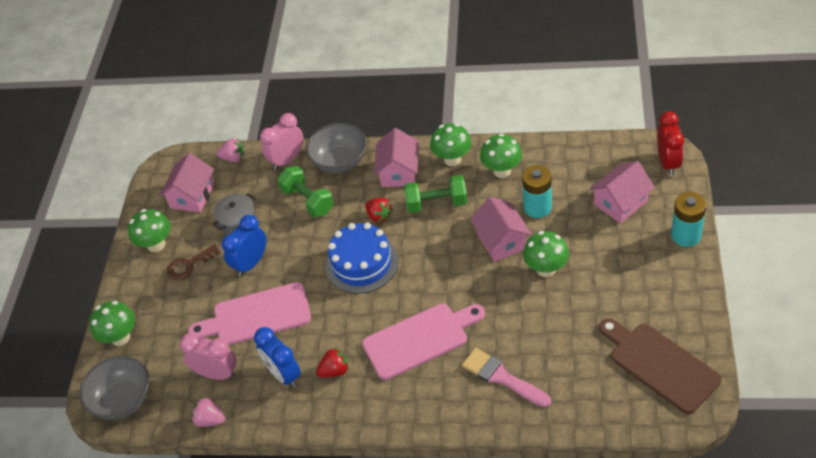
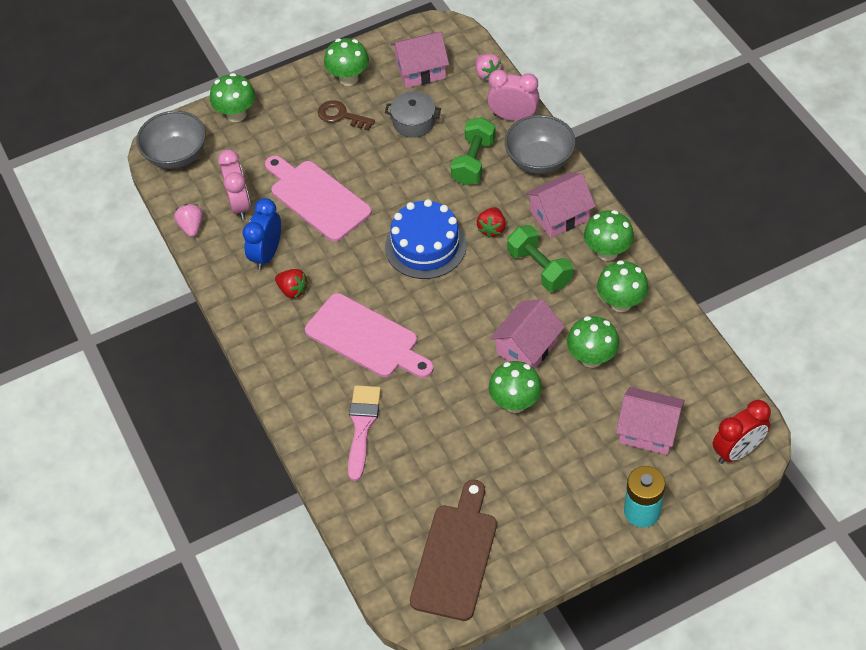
camera: 55 degrees right, 5 degrees up
(251, 263) = (372, 160): blue clock -> none
(537, 207) = (591, 358): turquoise battery -> green mushroom

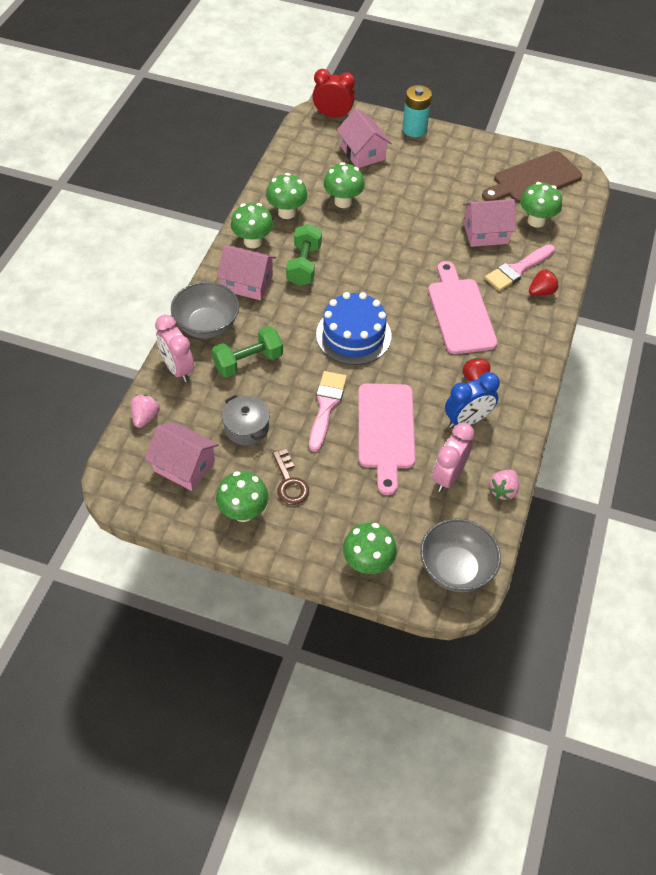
camera: 140 degrees left, 0 degrees up
(379, 179) = (326, 406): none -> pink brush
(492, 229) = (298, 310): red strawberry -> red strawberry (541, 292)
(515, 403) = (414, 215): green mushroom -> green mushroom (536, 221)
(527, 347) = (370, 233): pink house -> pink house (485, 233)

